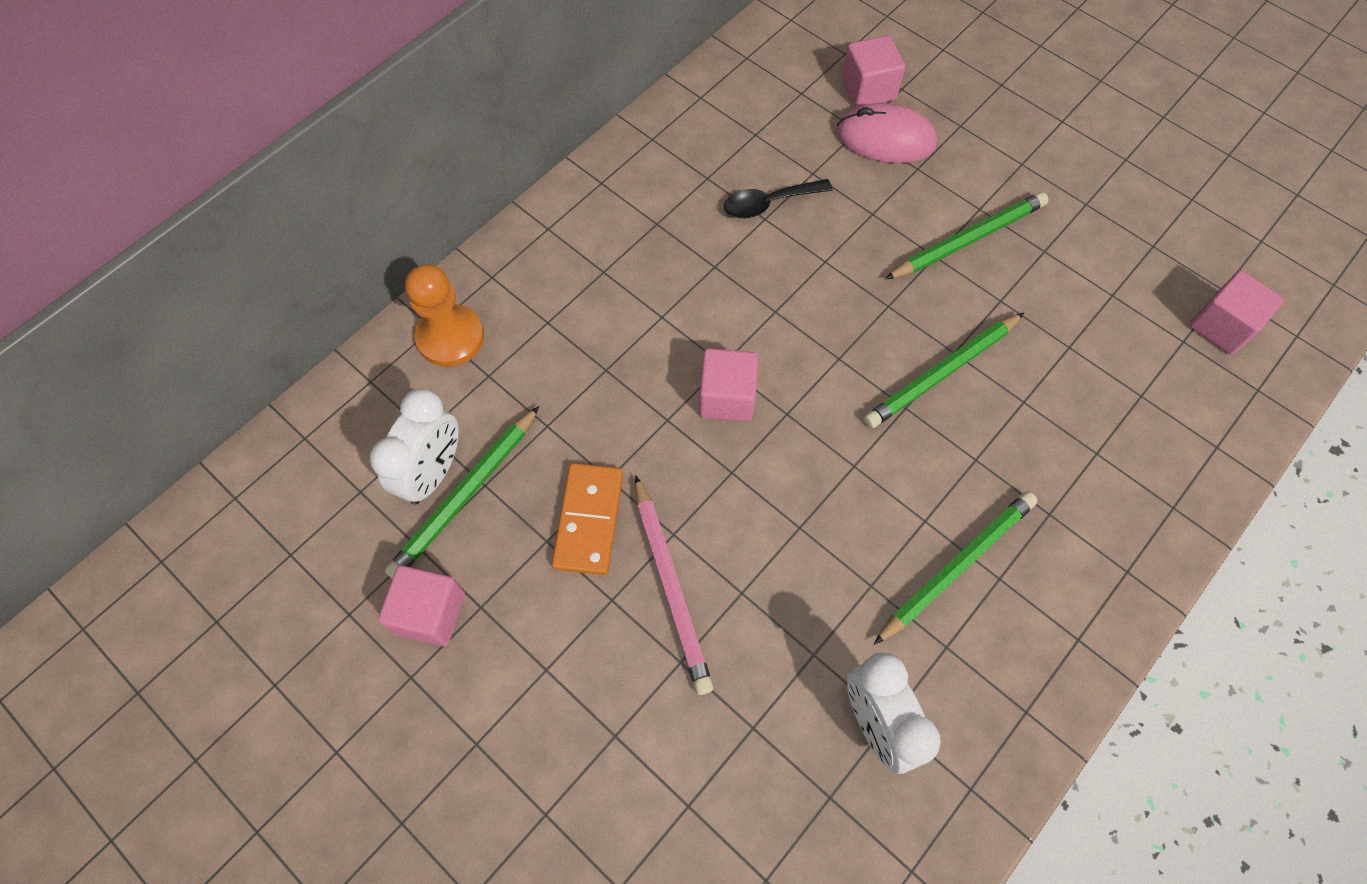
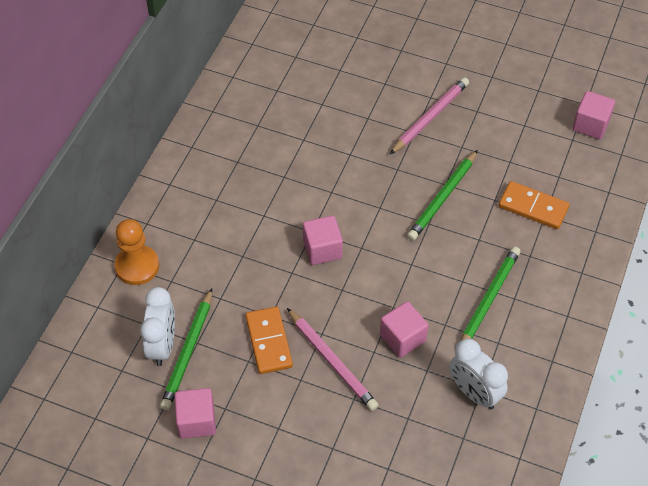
camera: 20 degrees left, 10 degrees down
(769, 203) = (302, 130): black spoon -> none
(868, 89) = (336, 43): pink cube -> pink cube (402, 338)
(885, 138) = (358, 70): pink mouse -> none
(968, 239) = (430, 117): green pencil -> pink pencil
(1082, 433) = (533, 207): none -> orange domino

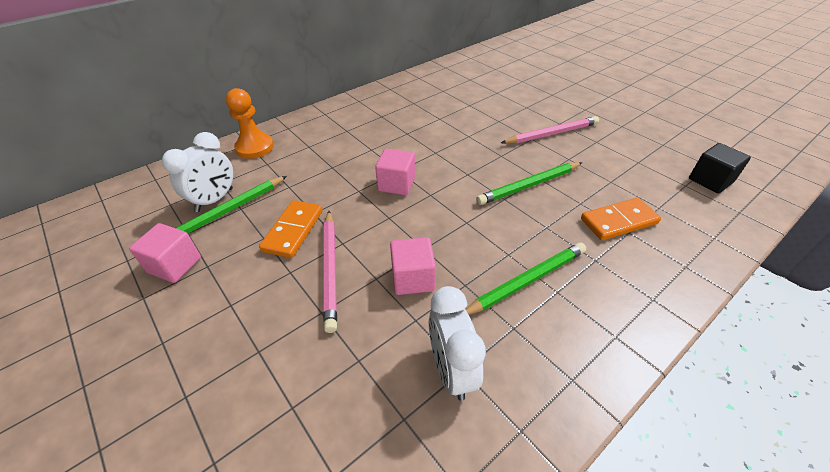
camera: 30 degrees right, 10 degrees down
(533, 207) = (619, 221): orange domino -> orange domino turned 75 degrees counterclockwise
(590, 125) = (710, 180): pink cube -> black cube

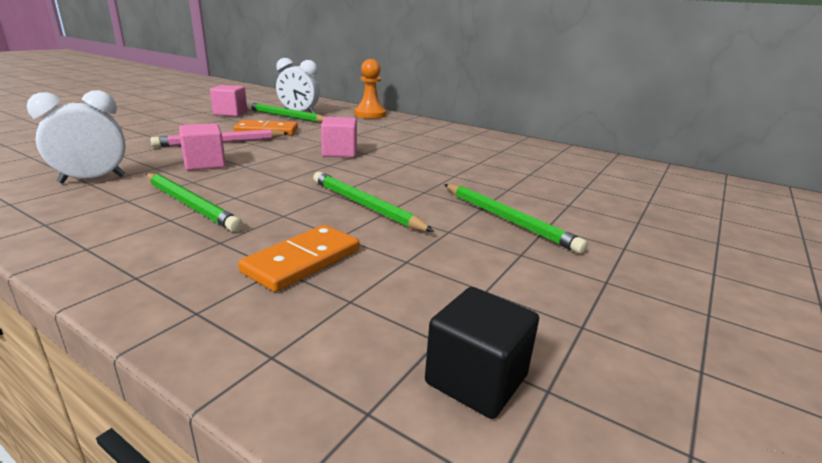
camera: 70 degrees right, 20 degrees down
(551, 134) = (507, 219): pink pencil -> green pencil
(619, 221) = (302, 261): orange domino -> orange domino turned 75 degrees clockwise

